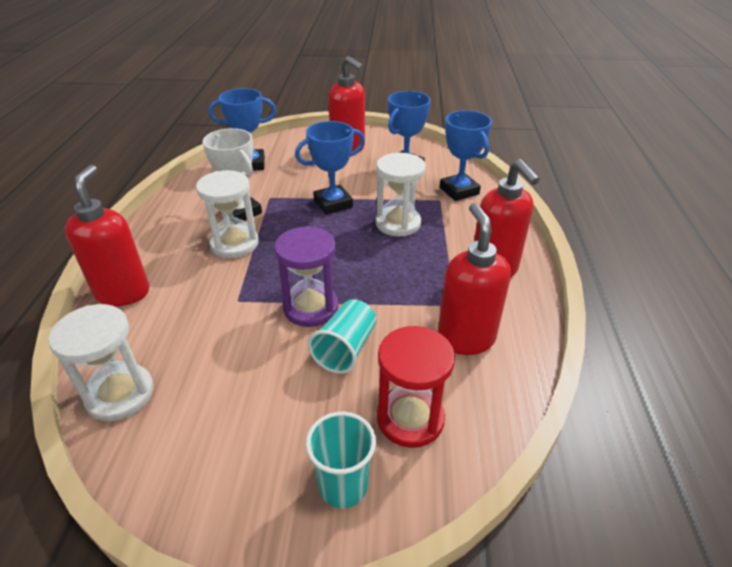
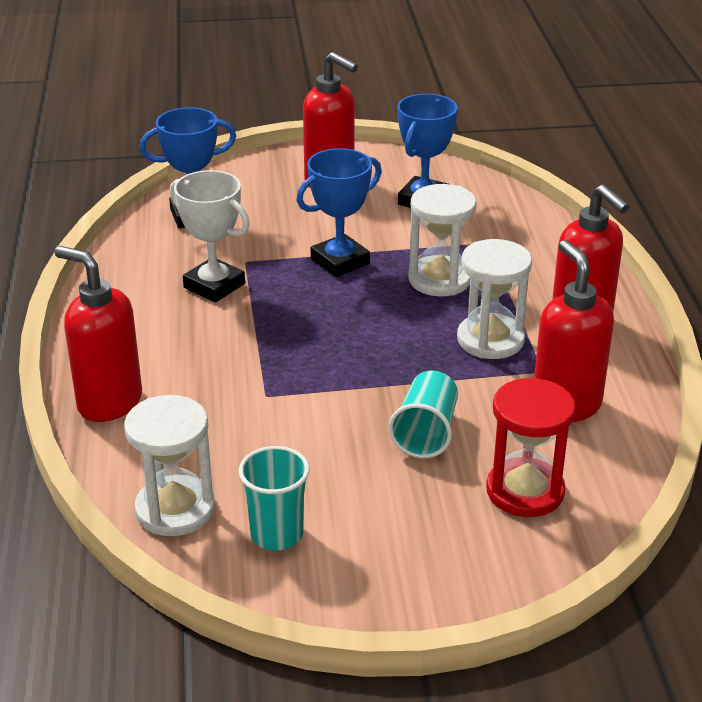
camera: 10 degrees left, 5 degrees down
(123, 292) = (109, 403): red soap dispenser -> red soap dispenser turned 45 degrees counterclockwise
(234, 244) = (227, 328): white hourglass -> white hourglass (490, 340)
(311, 308) = (364, 393): purple hourglass -> none
(343, 486) = (472, 558): turquoise cup -> turquoise cup (277, 534)
(459, 191) = (509, 227): blue trophy -> none

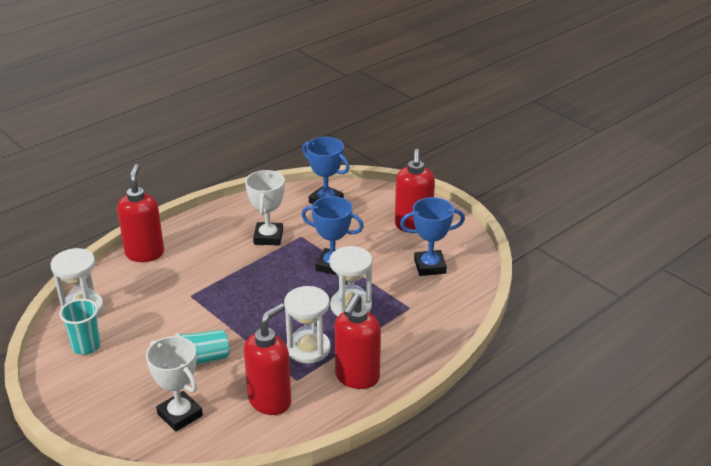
camera: 55 degrees right, 0 degrees up
(525, 491) = (180, 415): red hourglass -> white trophy

